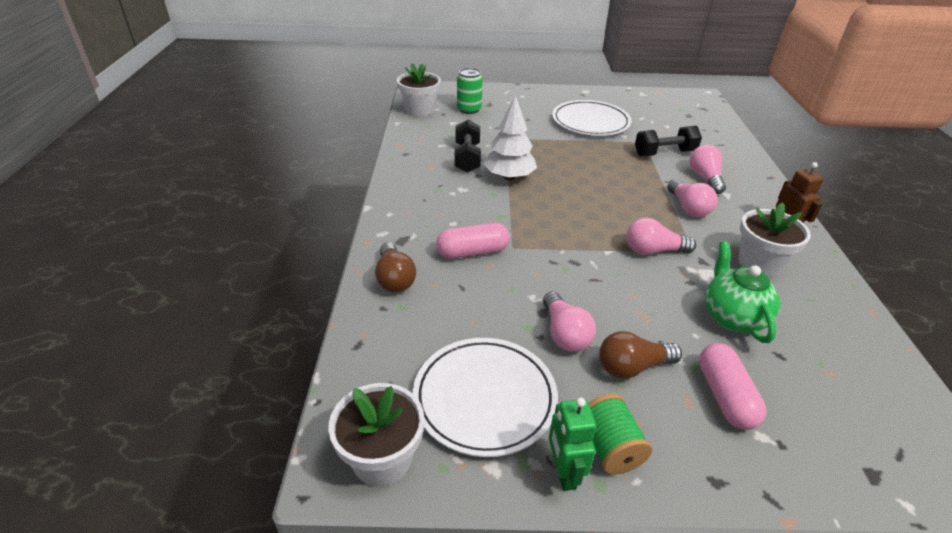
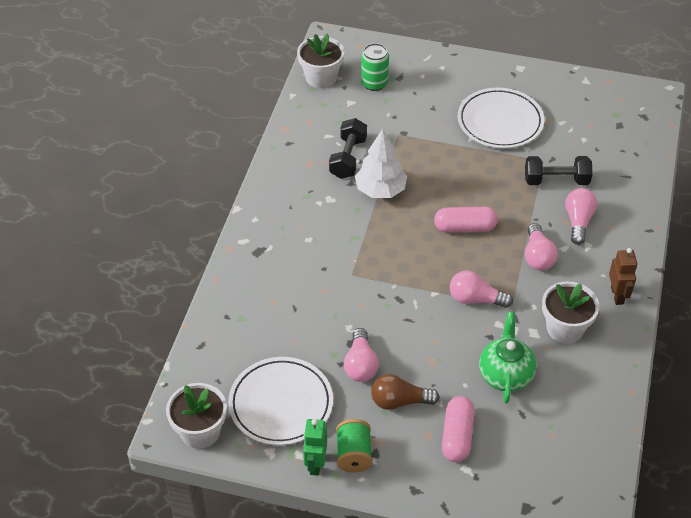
camera: 15 degrees right, 10 degrees up
(394, 278) = (242, 290): brown light bulb -> none
(472, 252) = (315, 274): pink capsule -> pink capsule (465, 228)

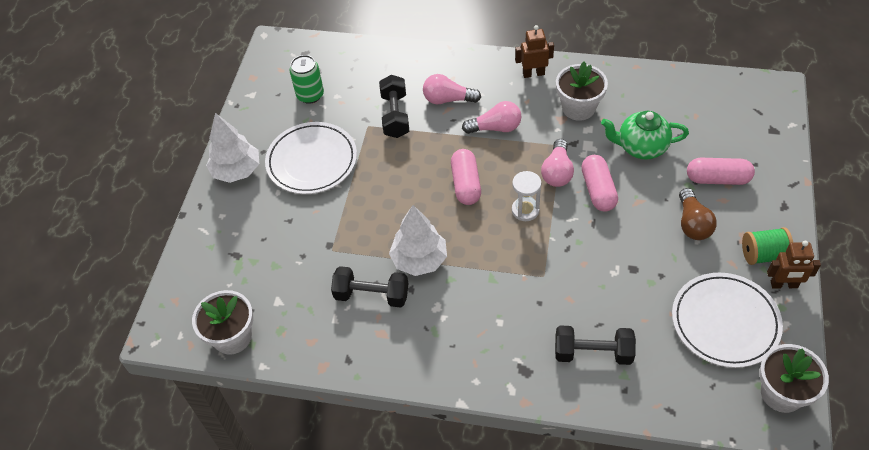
camera: 90 degrees left, 5 degrees up
(266, 299) = (593, 353): none -> black dumbbell
(315, 464) = (784, 285): green robot -> brown robot
(360, 365) = (658, 258): pink light bulb -> none
(374, 83) = (246, 279): green can -> green can (310, 95)
(429, 269) = (525, 210): none -> white hourglass
(449, 329) = (598, 190): none -> pink capsule
(491, 74) = (237, 171): none -> white tree

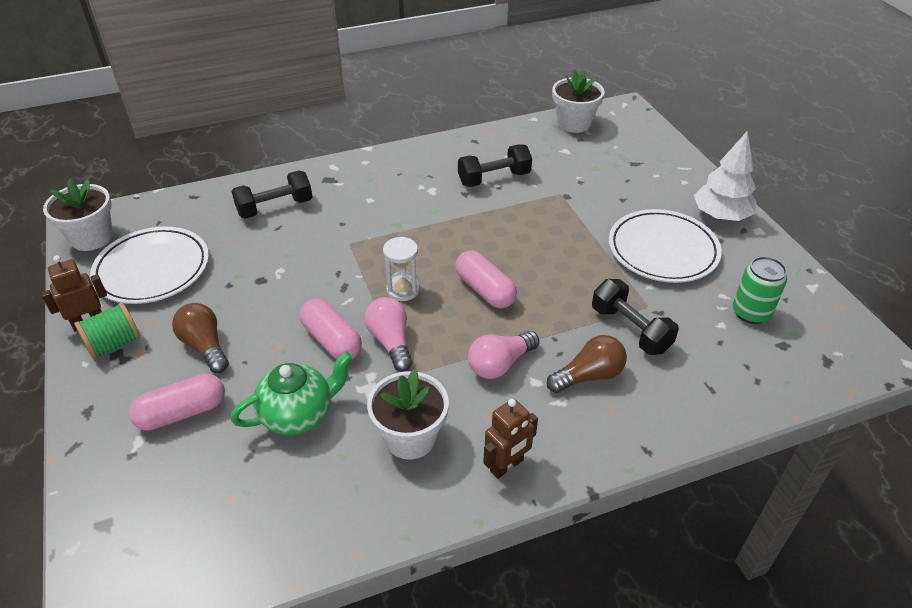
camera: 145 degrees right, 10 degrees down
(419, 260) = (475, 214): white tree -> none
(448, 99) = (589, 376): pink light bulb -> brown light bulb

